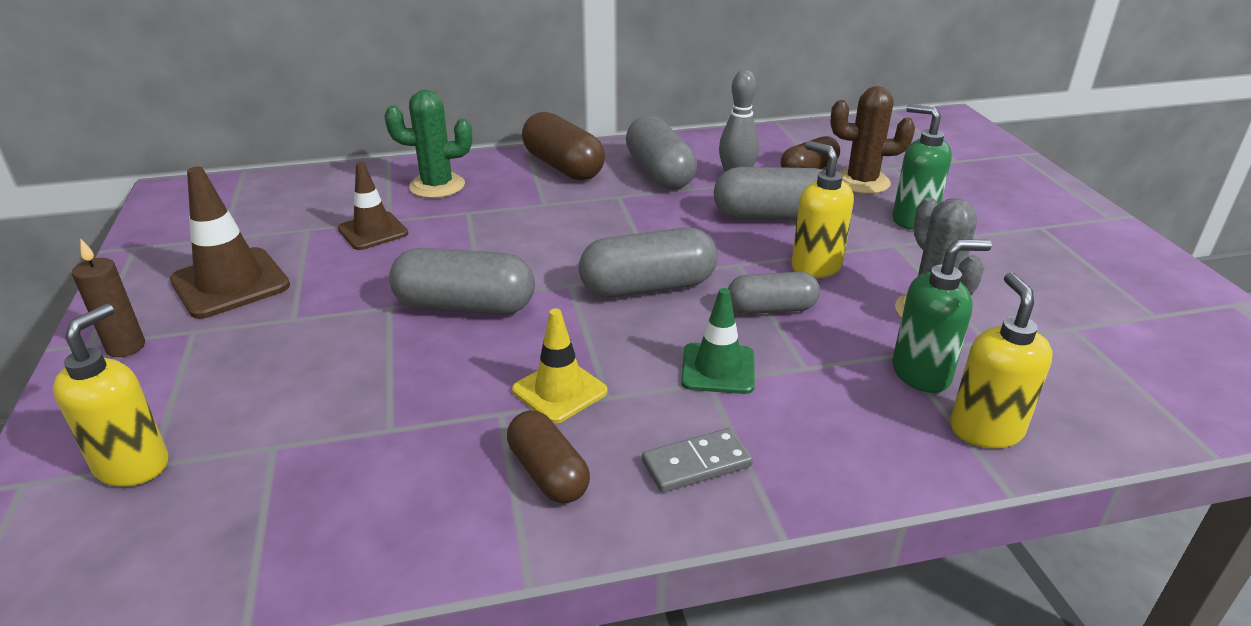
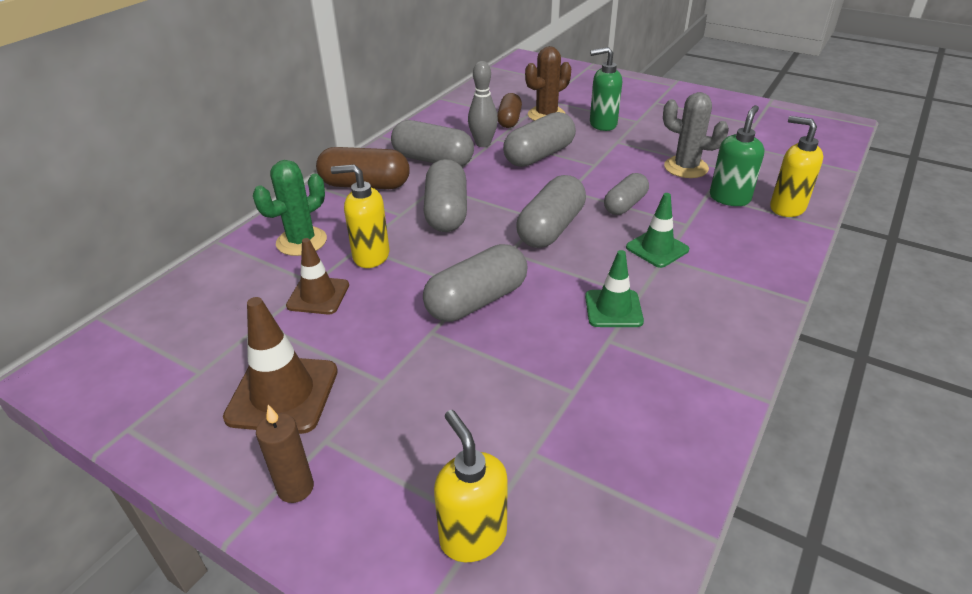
camera: 45 degrees left, 5 degrees up
(548, 473) = (684, 349): brown capsule -> none
(559, 391) = (613, 309): yellow traffic cone -> green traffic cone
(584, 222) = (446, 212): none -> grey capsule
(696, 464) = (728, 297): grey domino -> none
(815, 266) = (605, 172): yellow soap dispenser -> yellow soap dispenser (370, 256)

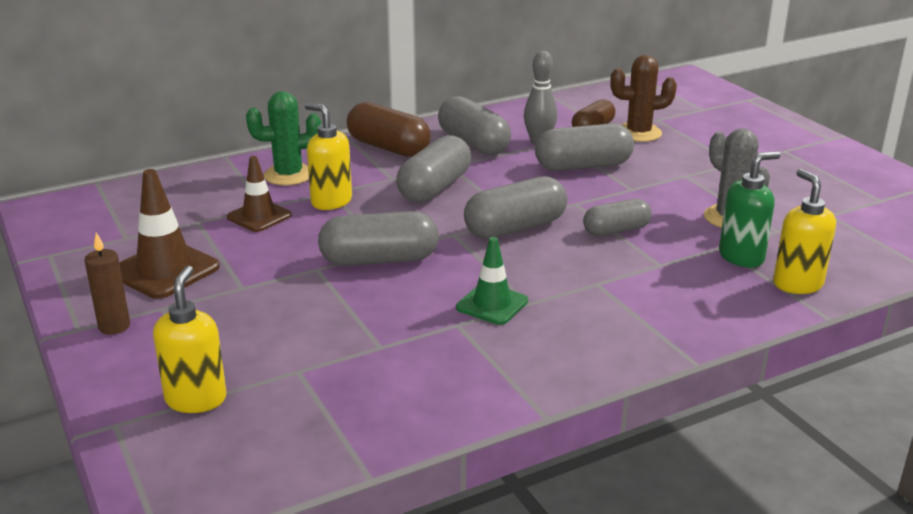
camera: 30 degrees right, 10 degrees down
(602, 124) = (690, 156): green soap dispenser -> none
(657, 248) = (599, 274): green traffic cone -> none

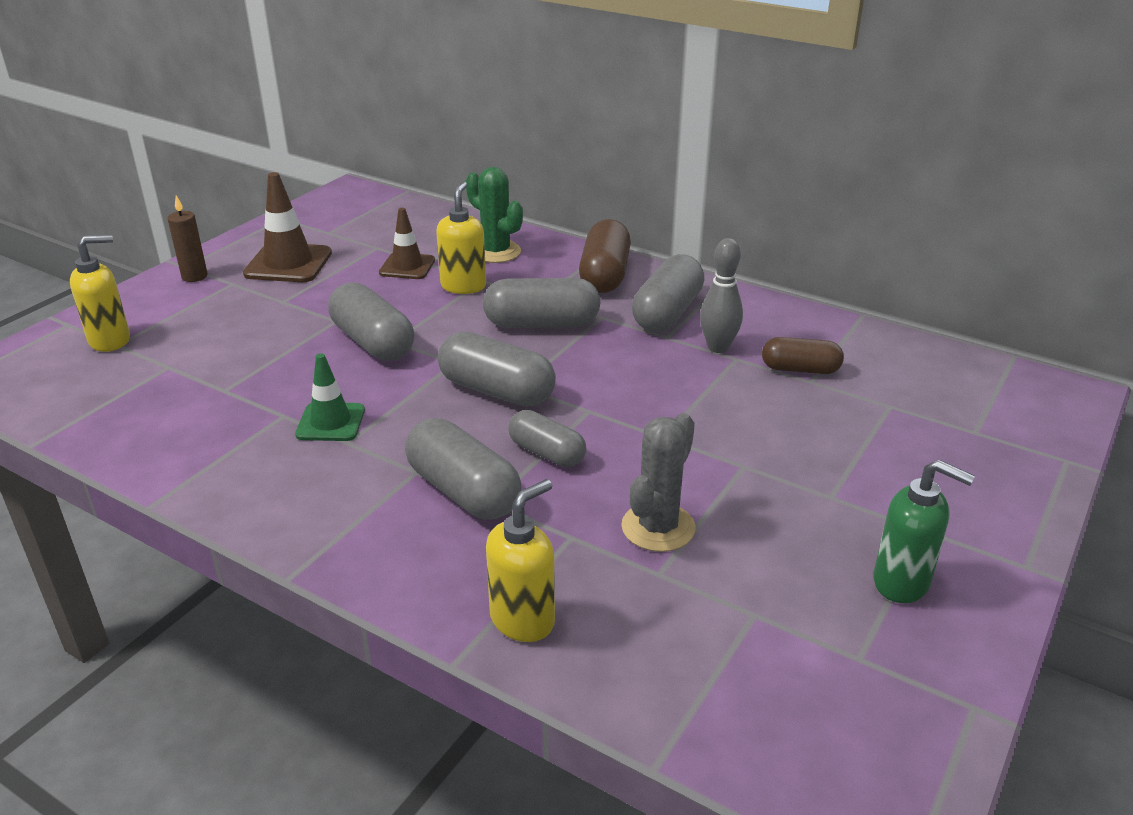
camera: 60 degrees right, 5 degrees up
(583, 166) = (687, 390): grey capsule -> grey capsule (463, 491)
(638, 133) = (828, 403): brown cactus -> none
(741, 257) = (558, 559): green soap dispenser -> green soap dispenser (902, 582)

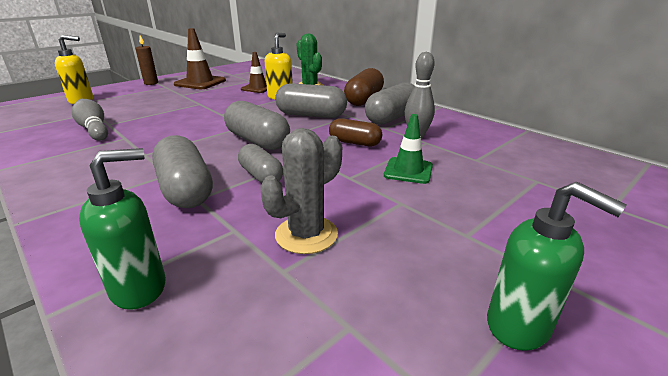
camera: 15 degrees right, 5 degrees down
(212, 404) = (94, 129): none -> grey bowling pin
(330, 422) = (146, 144): green traffic cone -> green traffic cone (408, 171)
(373, 342) = (209, 113): grey capsule -> none
(523, 620) = (140, 288): yellow soap dispenser -> green soap dispenser
(800, 369) = (470, 152): brown capsule -> brown capsule (354, 143)

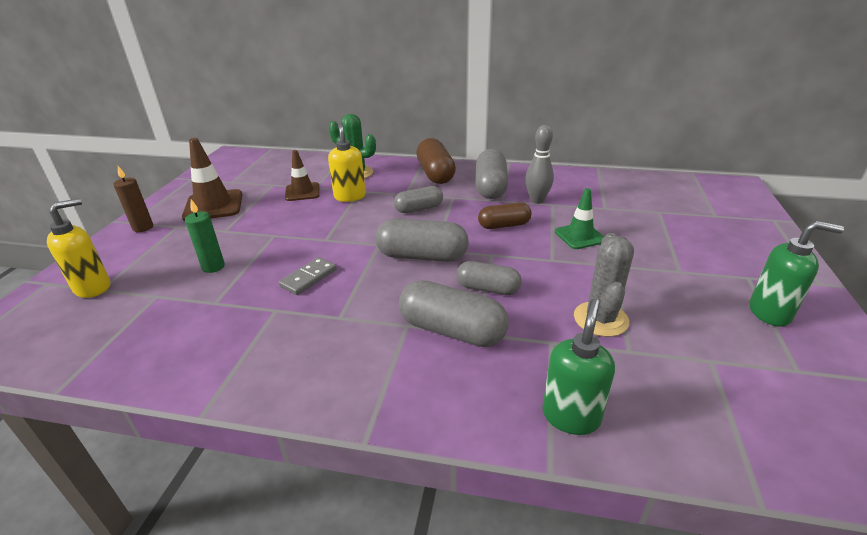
camera: 35 degrees left, 5 degrees up
(94, 129) = (211, 316): grey bowling pin -> none
(142, 108) = (213, 267): none -> green candle
(172, 129) = (308, 278): none -> grey domino
(311, 115) = (419, 209): grey capsule -> grey capsule, size x0.64

